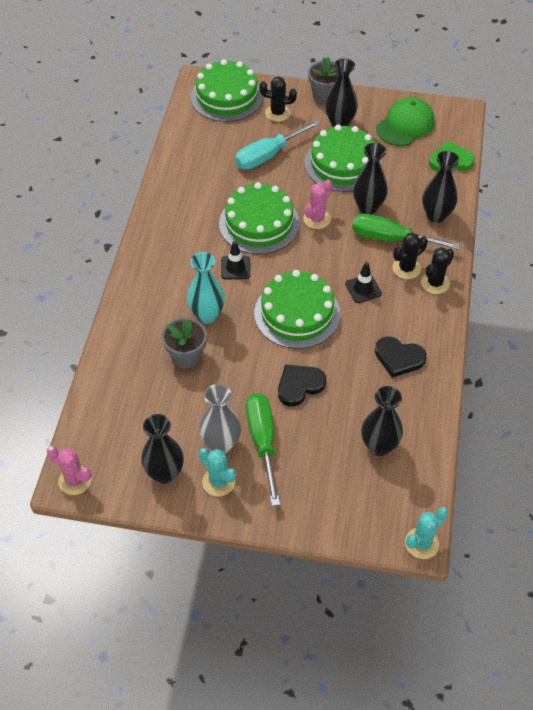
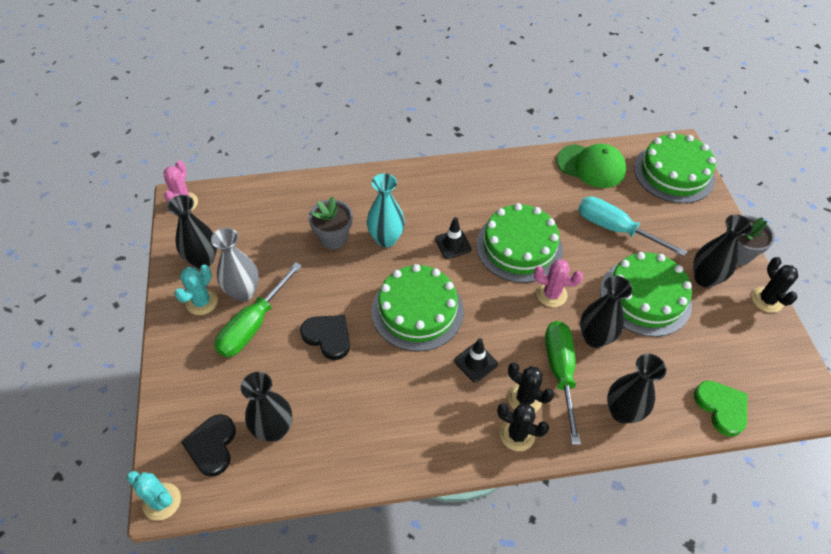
camera: 70 degrees right, 0 degrees up
(263, 442) = (253, 324): green screwdriver -> green screwdriver turned 150 degrees clockwise
(277, 113) = (680, 220): black cactus -> black cactus (767, 300)
(399, 358) = (394, 421): black heart -> black heart (212, 446)
(405, 125) = (747, 344): green cap -> green cap (591, 166)

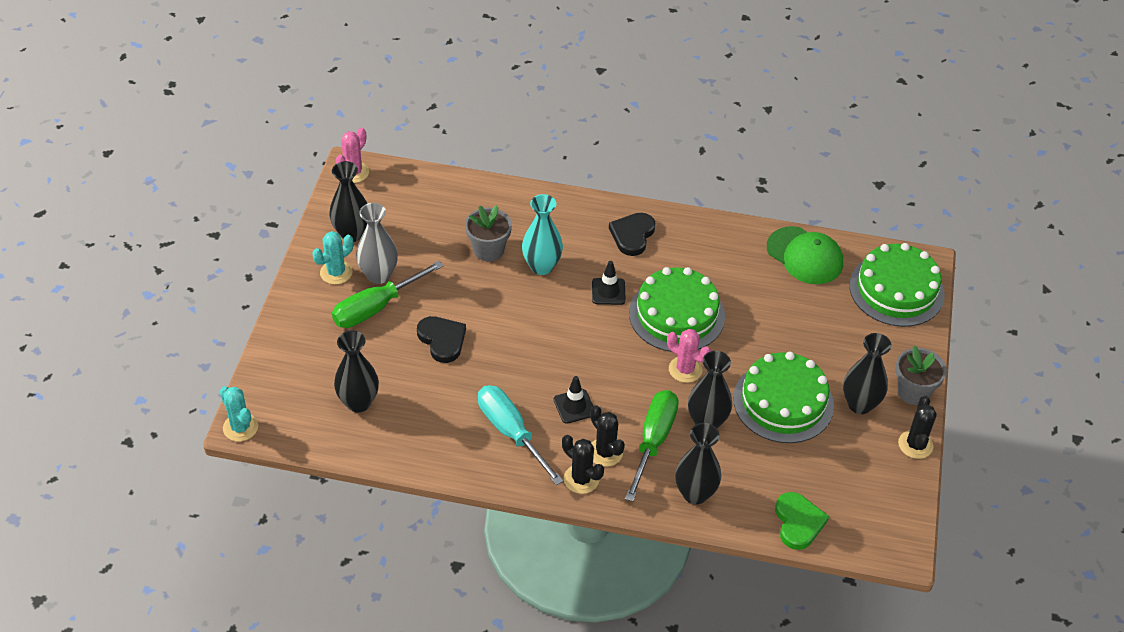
camera: 20 degrees right, 5 degrees down
(212, 446) = (299, 398): black heart -> black heart (632, 235)
(417, 310) = (540, 343): green cake -> none
(615, 229) = (792, 328): turquoise screwdriver -> turquoise screwdriver (511, 433)

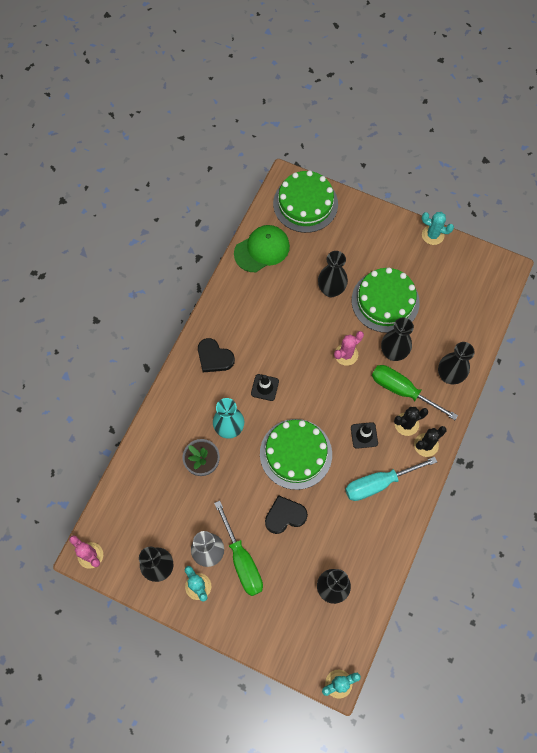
camera: 75 degrees left, 20 degrees up
(676, 314) = (296, 347): green cake -> green cake (296, 454)
(798, 522) = (480, 320): green heart -> none
(860, 404) = (395, 256): black vase -> black vase (331, 290)
(913, 391) = (391, 222): grey flower pot -> none
(915, 444) = (432, 235): black cactus -> turquoise cactus

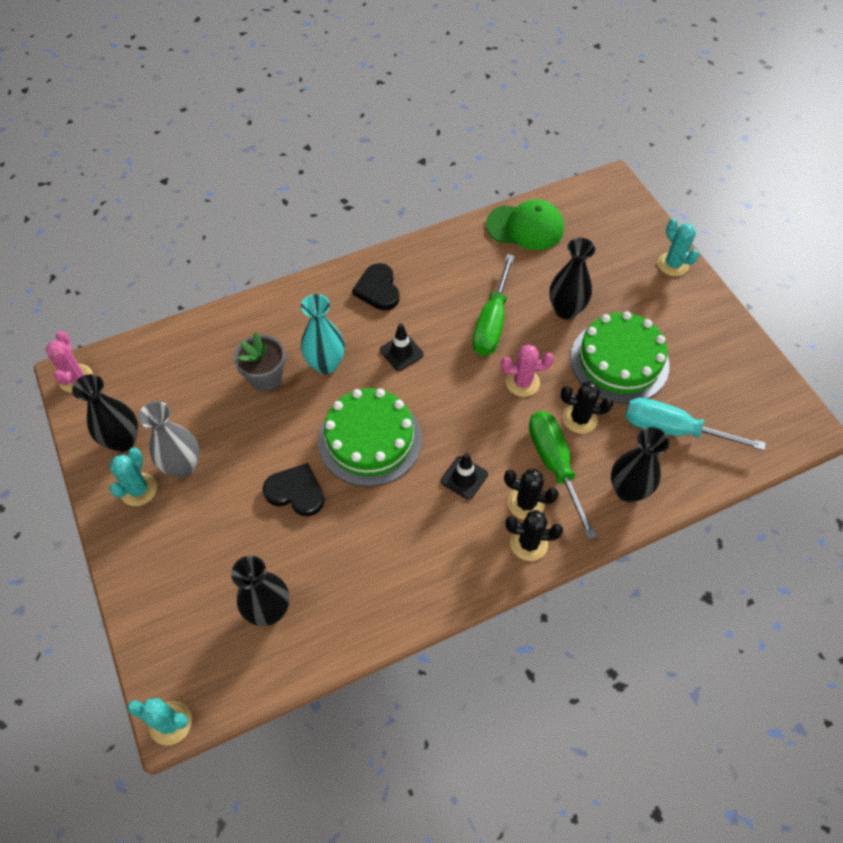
camera: 40 degrees right, 10 degrees down
(242, 560) = (207, 500): green screwdriver -> green screwdriver (492, 322)
(305, 204) = (614, 215): green cake -> none
(379, 483) = (433, 541): turquoise screwdriver -> turquoise screwdriver (673, 429)
(393, 353) = (580, 418): black vase -> black cactus
(432, 235) = (740, 333): turquoise cactus -> turquoise cactus (673, 264)

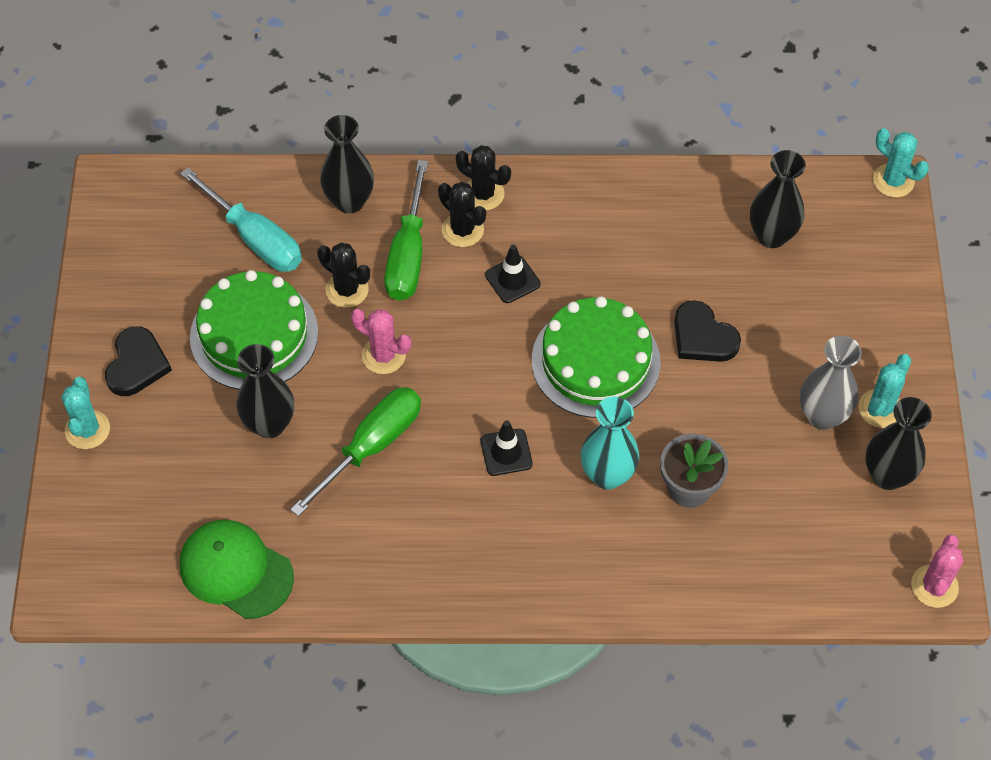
camera: 155 degrees left, 0 degrees up
(378, 289) = (492, 555): black heart -> black heart (137, 364)

